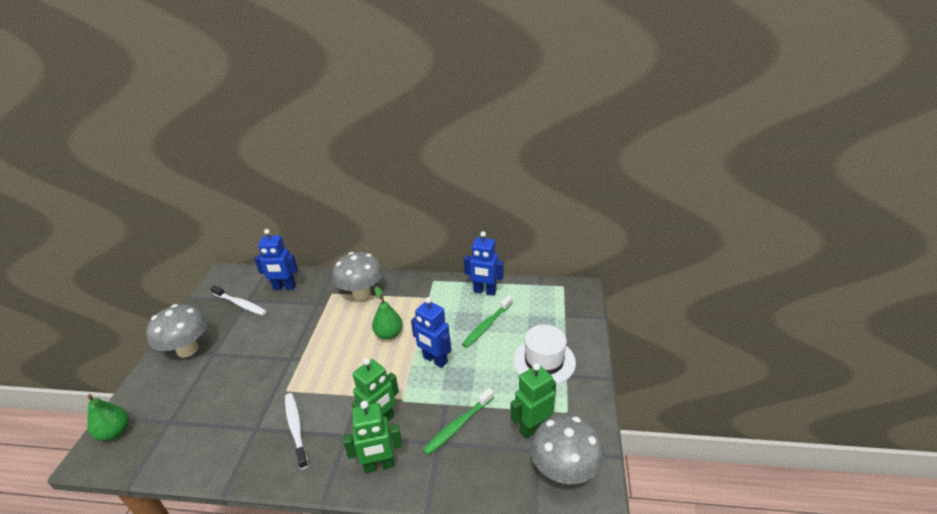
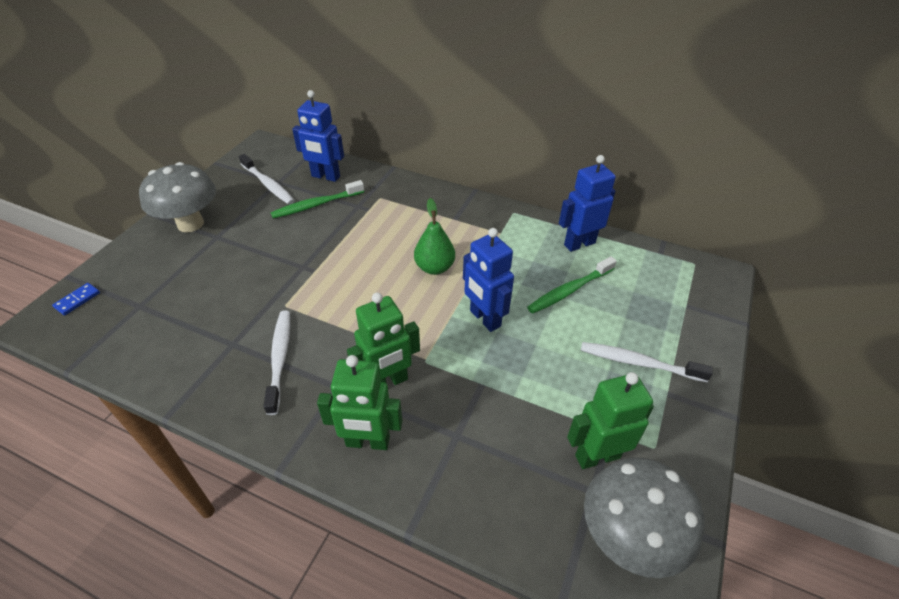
camera: 15 degrees right, 10 degrees up
(115, 432) = (77, 300): green pear -> blue domino
(361, 293) = (416, 207): grey mushroom -> none
(458, 425) = (490, 419): green toothbrush -> green toothbrush (316, 205)
(484, 291) = (579, 243): blue robot -> blue robot turned 120 degrees clockwise
(544, 361) = (638, 363): white hat -> white toothbrush

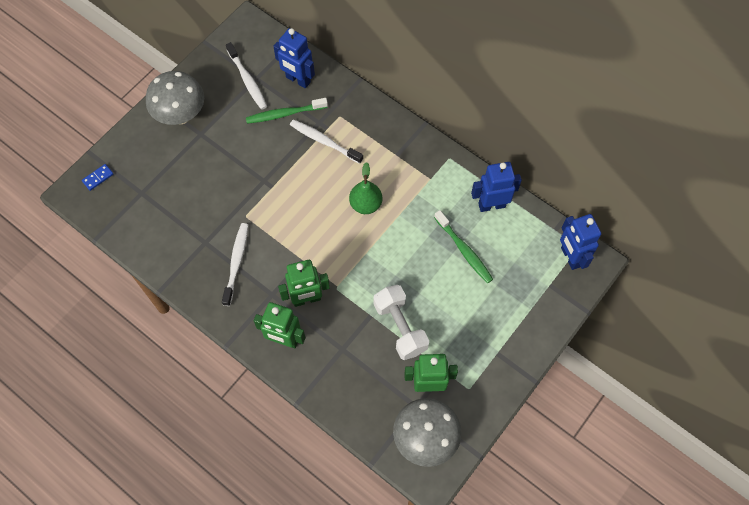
camera: 15 degrees right, 20 degrees up
(484, 319) = (389, 262): blue robot -> blue robot (570, 257)
(527, 390) = (400, 327): none -> white dumbbell
(569, 290) = (464, 250): green toothbrush -> green toothbrush turned 105 degrees counterclockwise
(638, 363) = (488, 325): white toothbrush -> white toothbrush (324, 141)

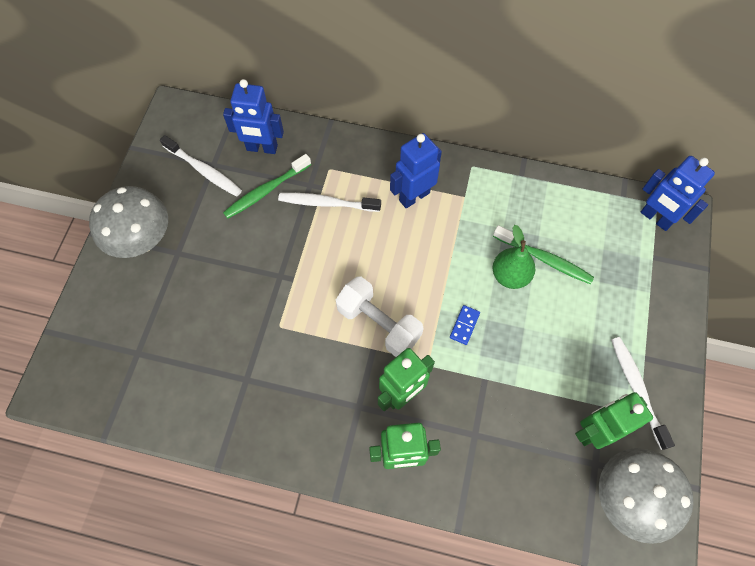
camera: 25 degrees left, 0 degrees up
(98, 178) = (72, 358): blue domino -> blue domino (464, 325)
(236, 262) = (296, 387): white toothbrush -> white toothbrush (637, 389)
(365, 204) = (410, 254): green pear -> green pear (510, 275)
(400, 327) = (525, 377): white dumbbell -> white dumbbell (379, 324)
(491, 205) = (544, 197): blue robot -> blue robot (414, 196)

